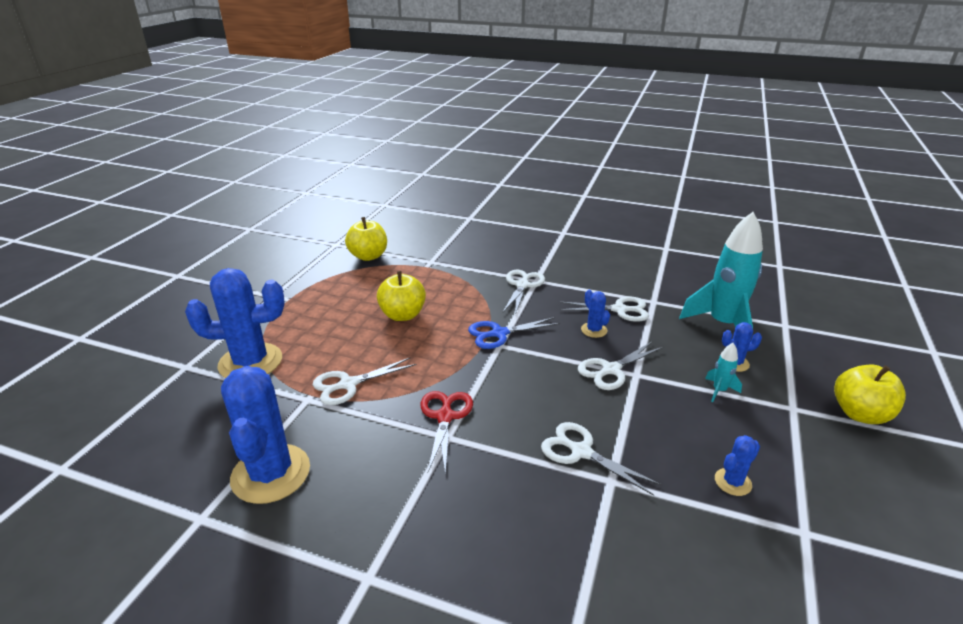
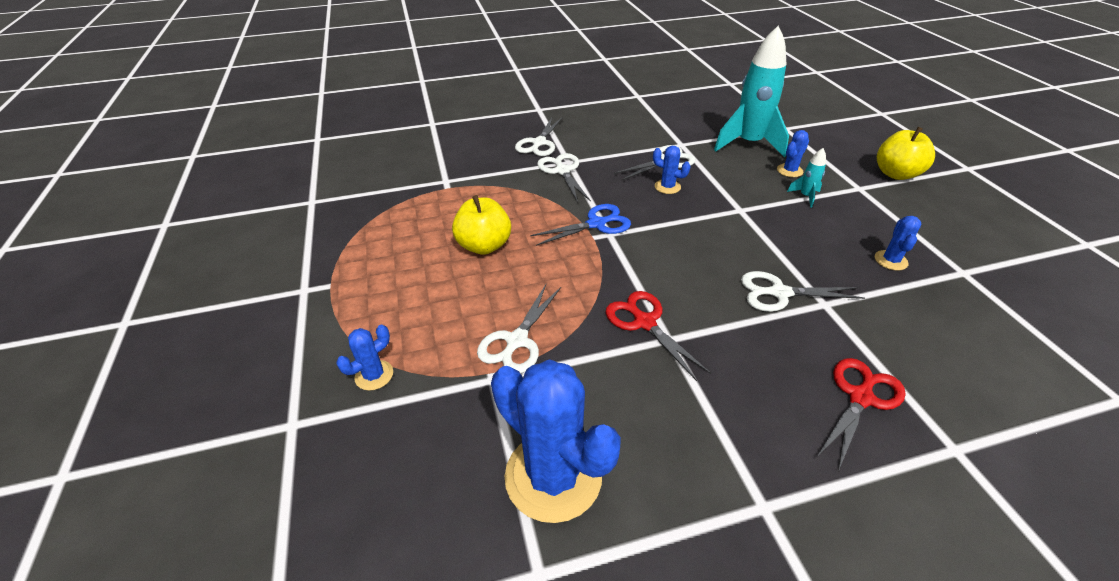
camera: 35 degrees left, 10 degrees up
(250, 362) = (374, 375): blue cactus -> blue cactus, size x0.46
(368, 256) = (369, 200): yellow apple -> none
(499, 334) = (596, 224): blue scissors -> blue scissors turned 150 degrees counterclockwise
(542, 562) = (860, 397): none -> red scissors
(611, 370) = (719, 215): white scissors -> white scissors (539, 143)

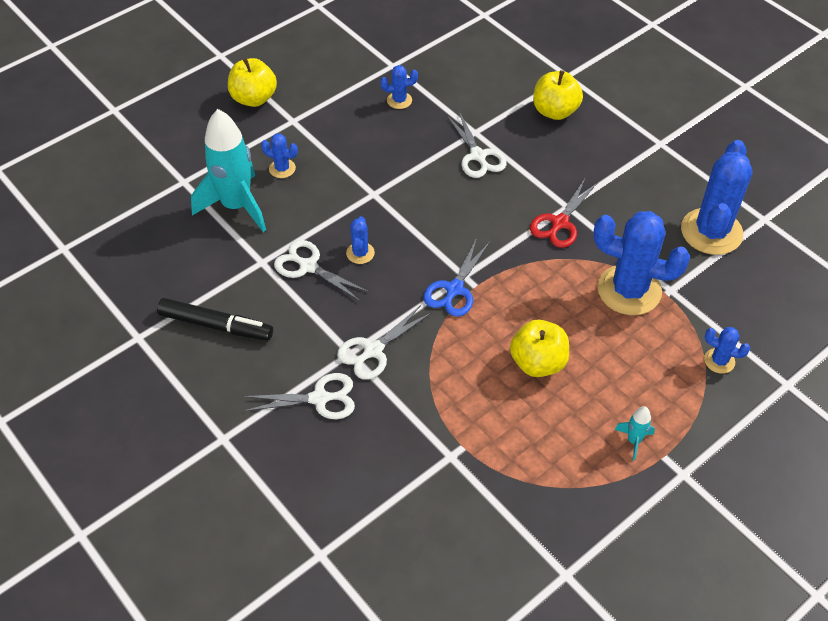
camera: 115 degrees left, 10 degrees up
(517, 341) = (629, 290): white scissors -> blue cactus
(596, 224) = (454, 289): blue scissors -> blue scissors turned 105 degrees counterclockwise
(630, 119) = (216, 325): none -> black marker
(805, 196) = (327, 153): turquoise rocket -> turquoise rocket (634, 440)
(860, 397) = (555, 111): red scissors -> yellow apple

